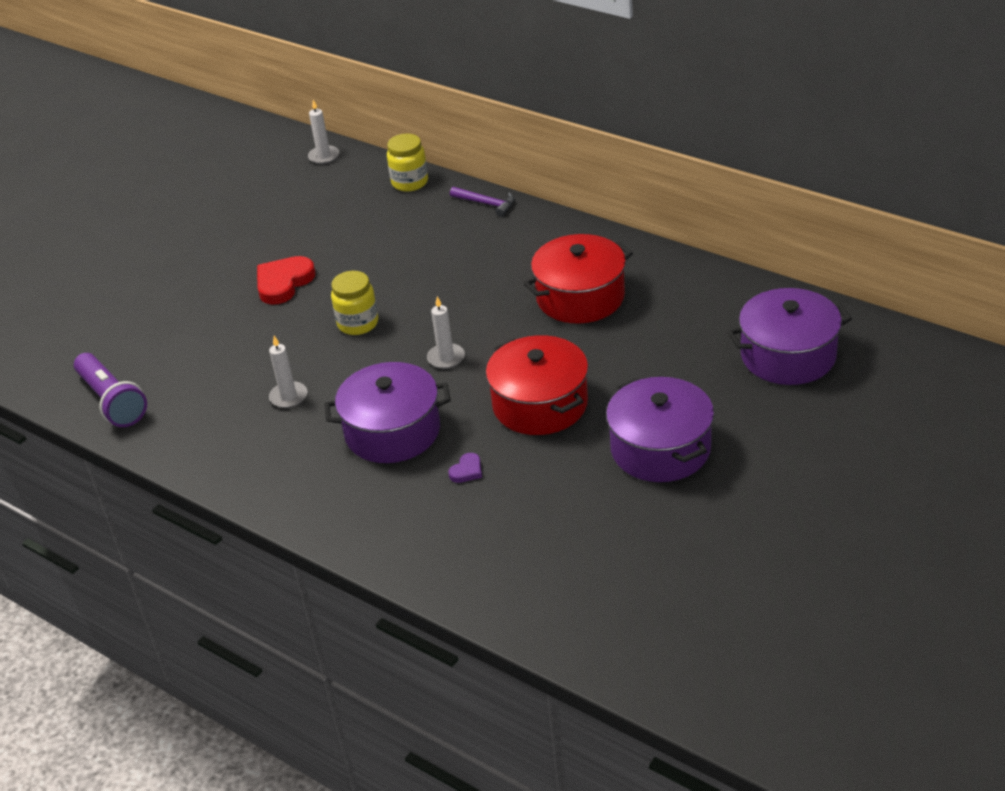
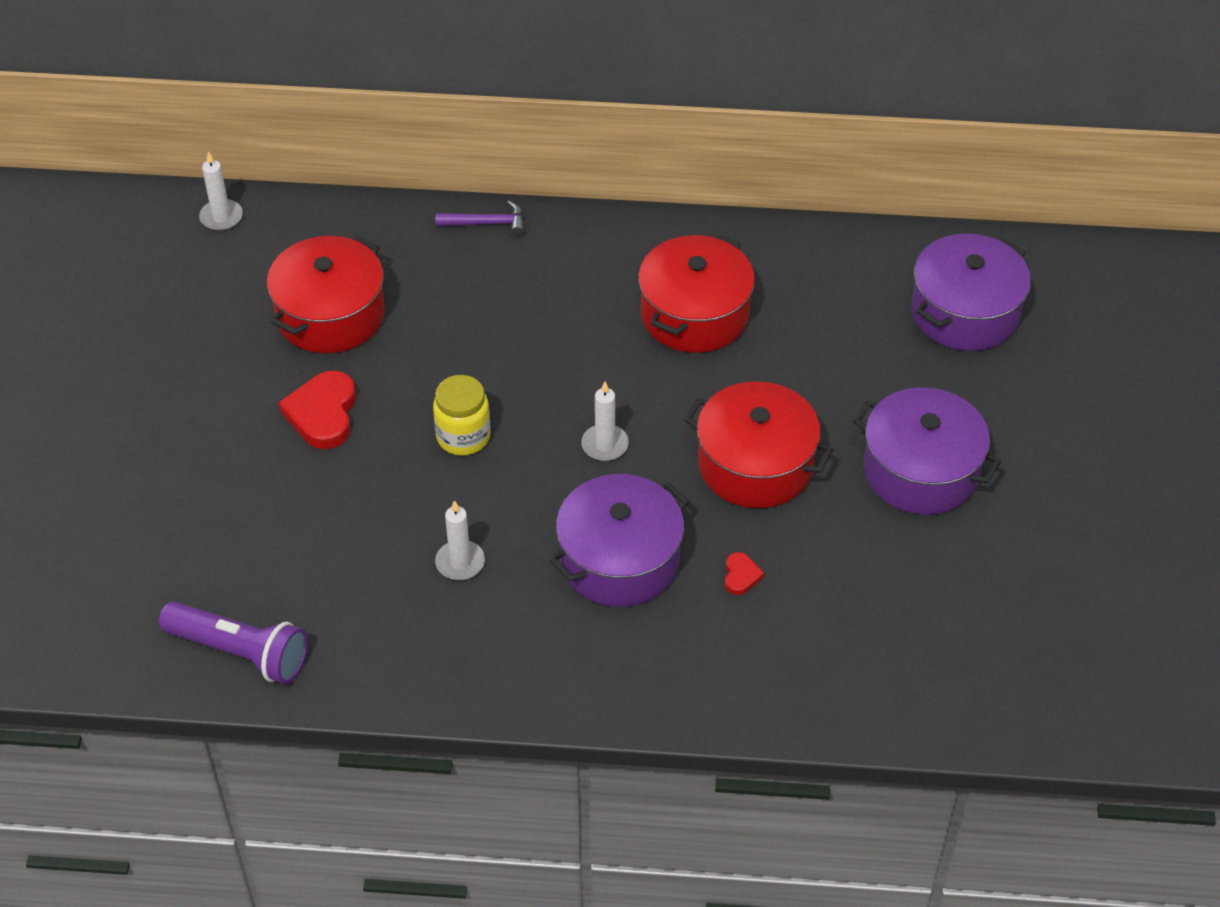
camera: 35 degrees left, 10 degrees up
(339, 228) = (330, 314): none -> red pot
(410, 182) = (366, 222): yellow jar -> none
(467, 471) = (741, 576): purple heart -> red heart

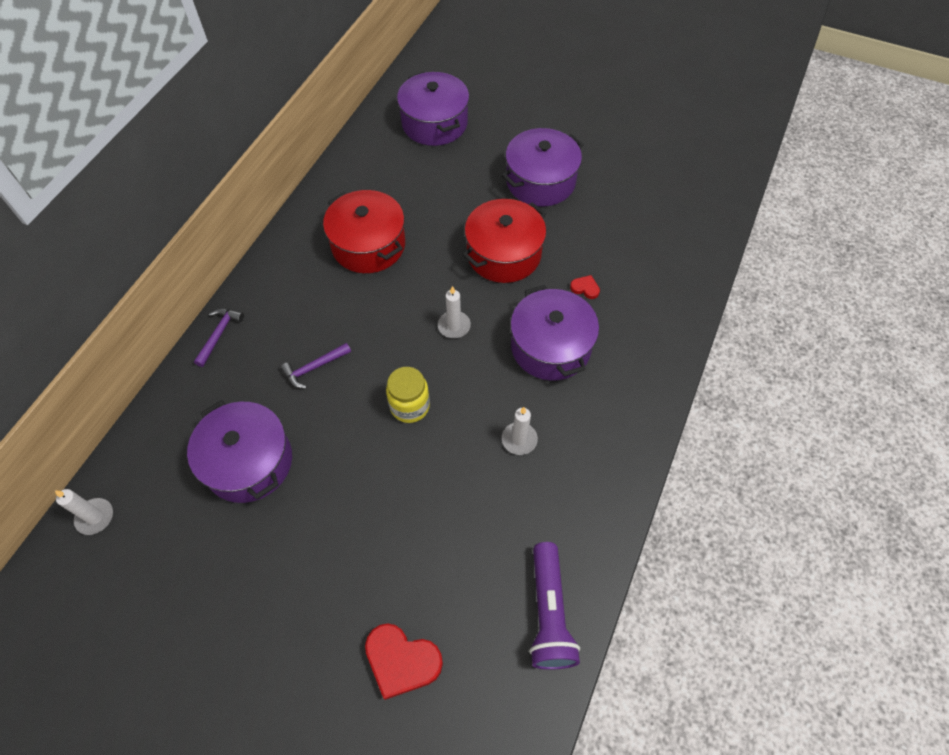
camera: 70 degrees left, 10 degrees up
(240, 652) = (549, 613): purple flashlight -> purple flashlight turned 135 degrees clockwise
(323, 413) = (344, 493): red heart -> red heart (402, 661)
(330, 314) = (248, 462): red pot -> purple pot
(479, 327) = (314, 368): none -> purple hammer

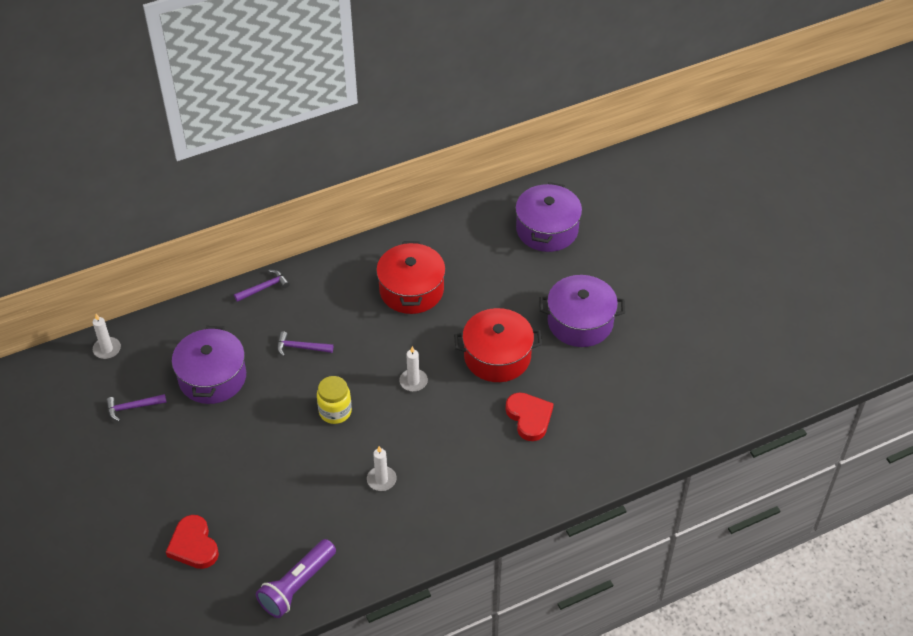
camera: 40 degrees right, 10 degrees down
(186, 560) = (132, 407): none -> purple hammer
(550, 347) = (463, 438): purple pot -> none
(585, 288) = (529, 417): red heart -> red heart, size x2.04

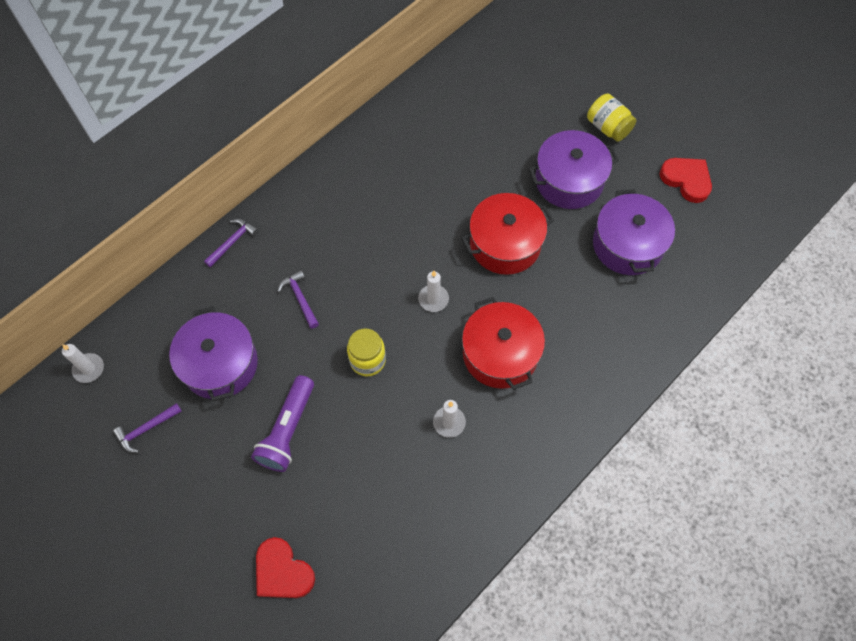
camera: 20 degrees left, 15 degrees up
(297, 585) = (414, 578): purple flashlight -> purple flashlight (288, 430)
(301, 347) = (300, 298): purple hammer -> purple hammer turned 75 degrees clockwise
(411, 290) = (387, 197): red pot -> red pot (500, 353)
(529, 417) = (566, 301): red heart -> red heart (686, 180)
(547, 229) = (493, 90): purple pot -> purple pot (627, 244)
(638, 288) = (608, 127): none -> yellow jar

